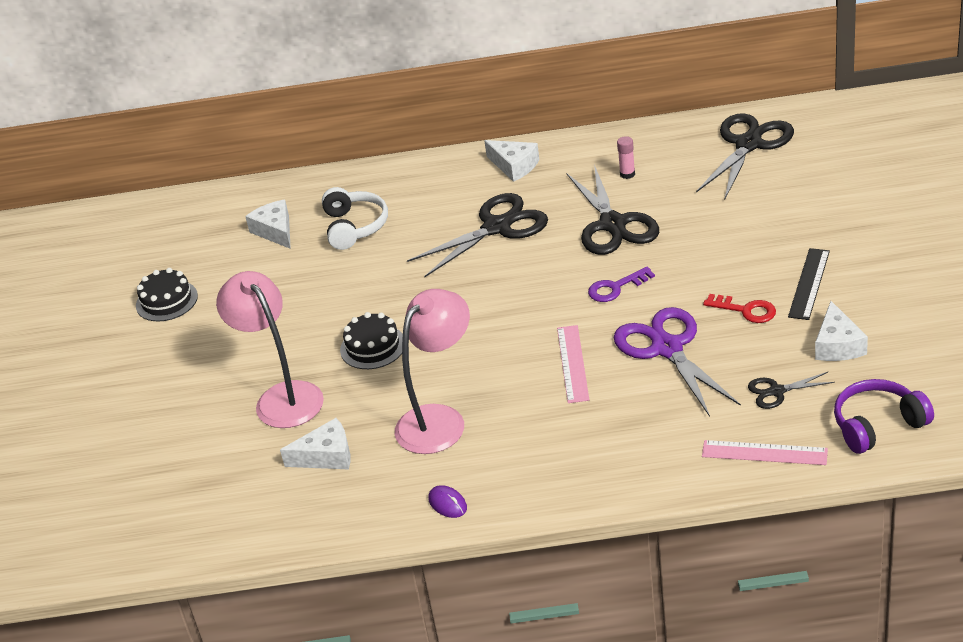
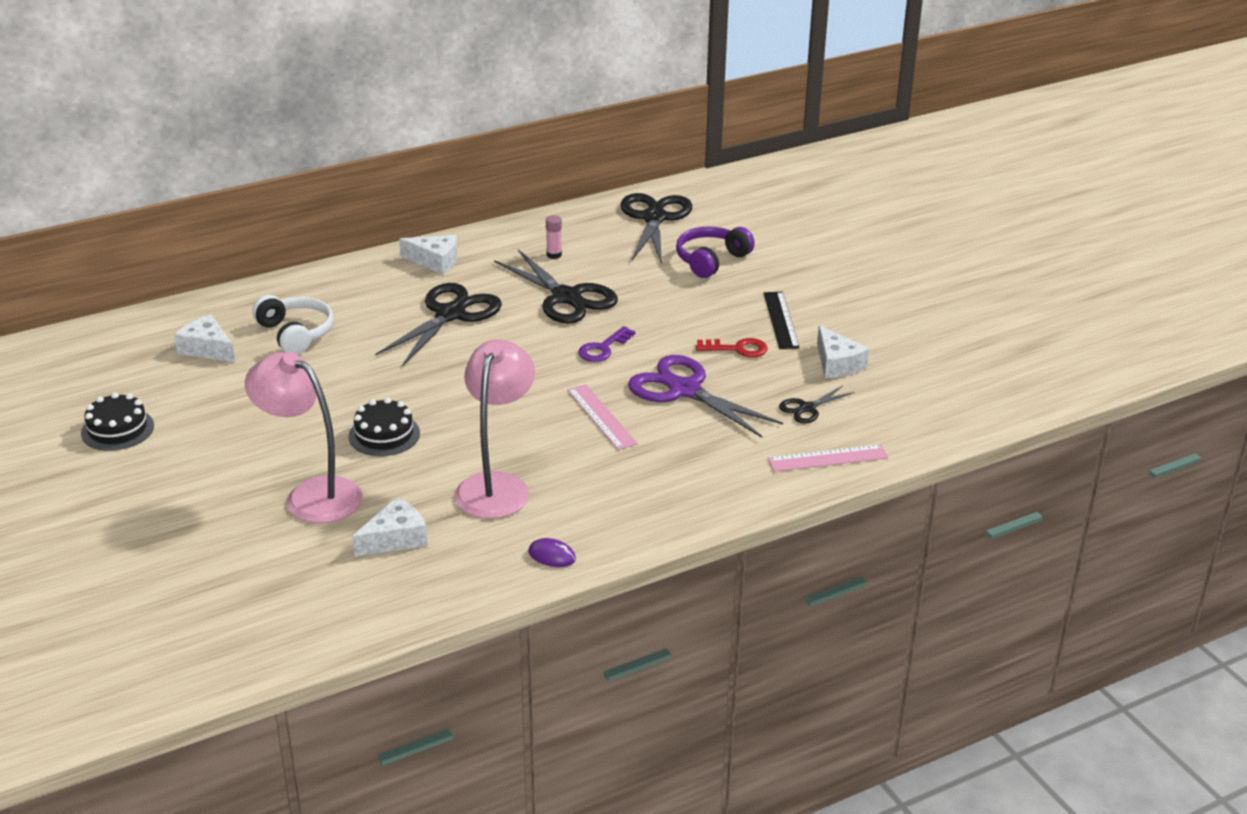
camera: 30 degrees left, 5 degrees down
(877, 425) = (911, 419): purple headphones -> purple headphones (711, 260)

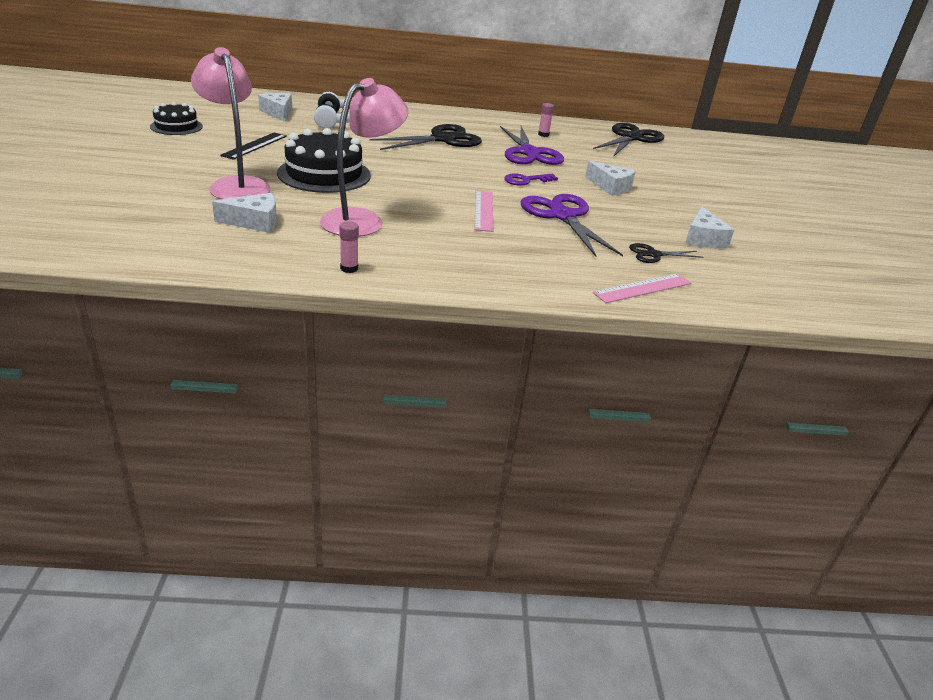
camera: 25 degrees right, 0 degrees up
(384, 435) = (324, 174): black cake -> black cake, size x1.68
(435, 261) = (463, 118): white cheese -> white cheese (610, 187)
(552, 556) = (349, 268): purple mouse -> pink glue stick
(566, 297) = (529, 153): black scissors -> purple scissors
(711, 260) = (652, 164): purple headphones -> none
(737, 349) = (628, 208): red key -> none
(781, 320) = (678, 204): black ruler -> black ruler (254, 145)
(828, 458) = (643, 288): pink ruler -> pink ruler turned 45 degrees counterclockwise

